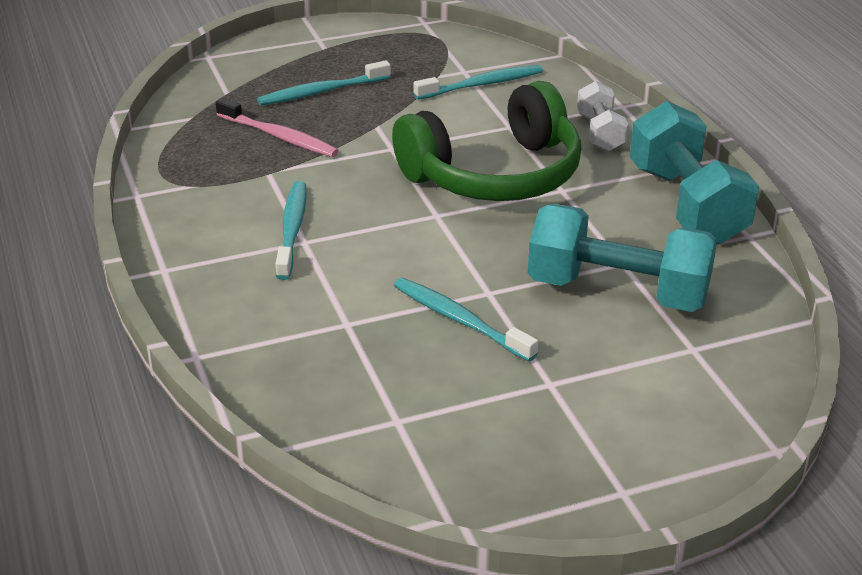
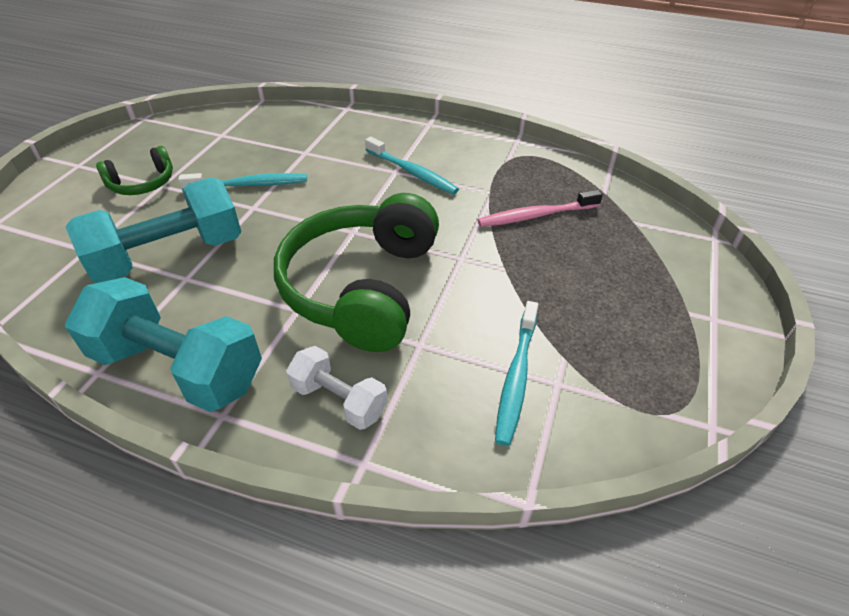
camera: 130 degrees right, 10 degrees up
(321, 92) = (593, 268): turquoise toothbrush -> none
(568, 401) = (142, 183): none -> green headphones

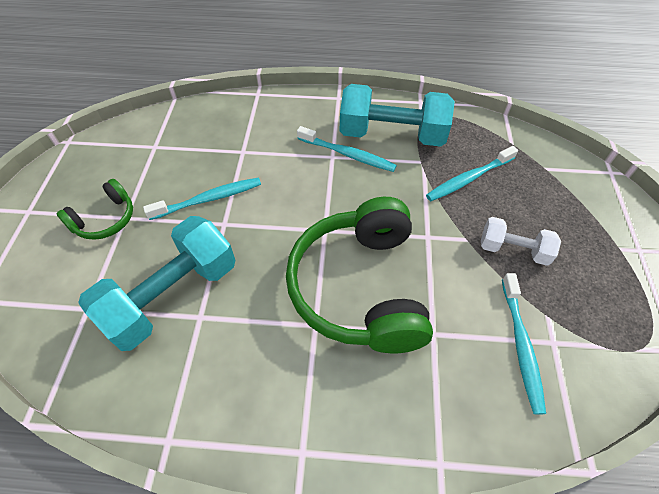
camera: 15 degrees left, 10 degrees up
(179, 368) = (240, 415): turquoise dumbbell -> turquoise dumbbell (392, 135)
(339, 400) = (393, 408): white dumbbell -> white dumbbell (513, 250)
(536, 215) = (468, 179): pink toothbrush -> turquoise toothbrush

